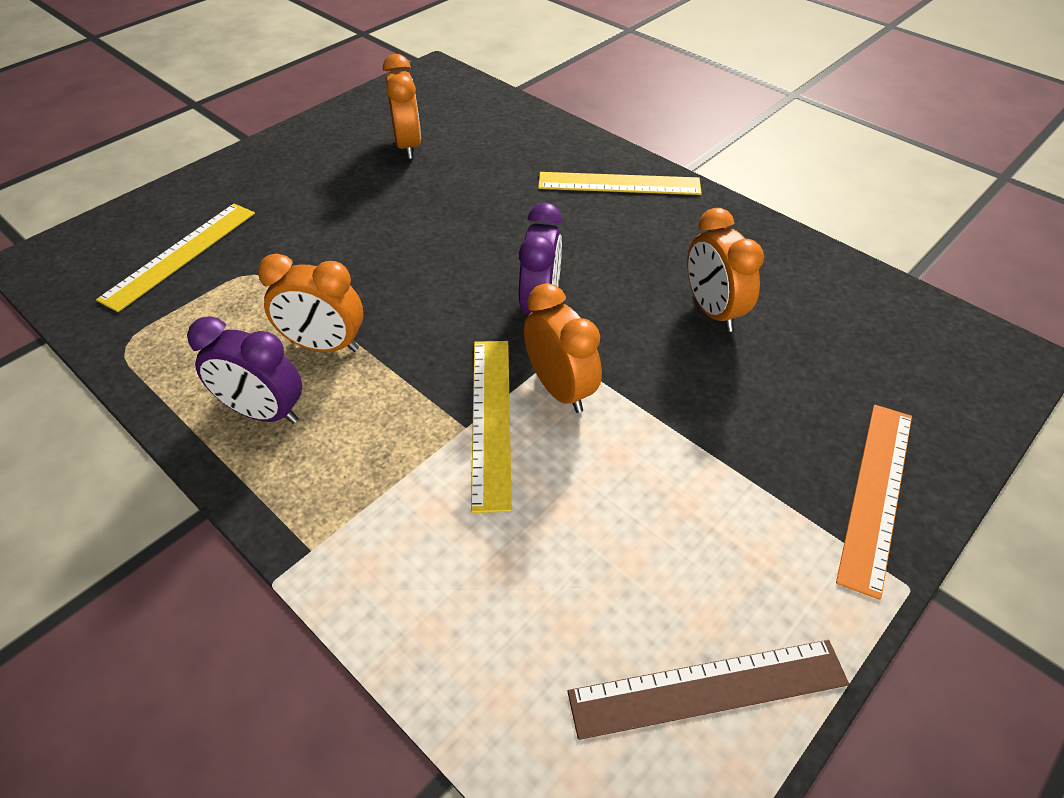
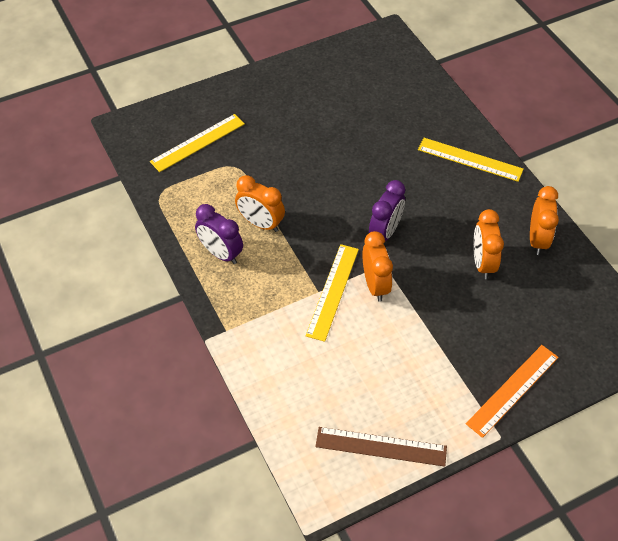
camera: 20 degrees right, 5 degrees up
(408, 146) = (349, 95): orange clock -> orange clock (537, 240)

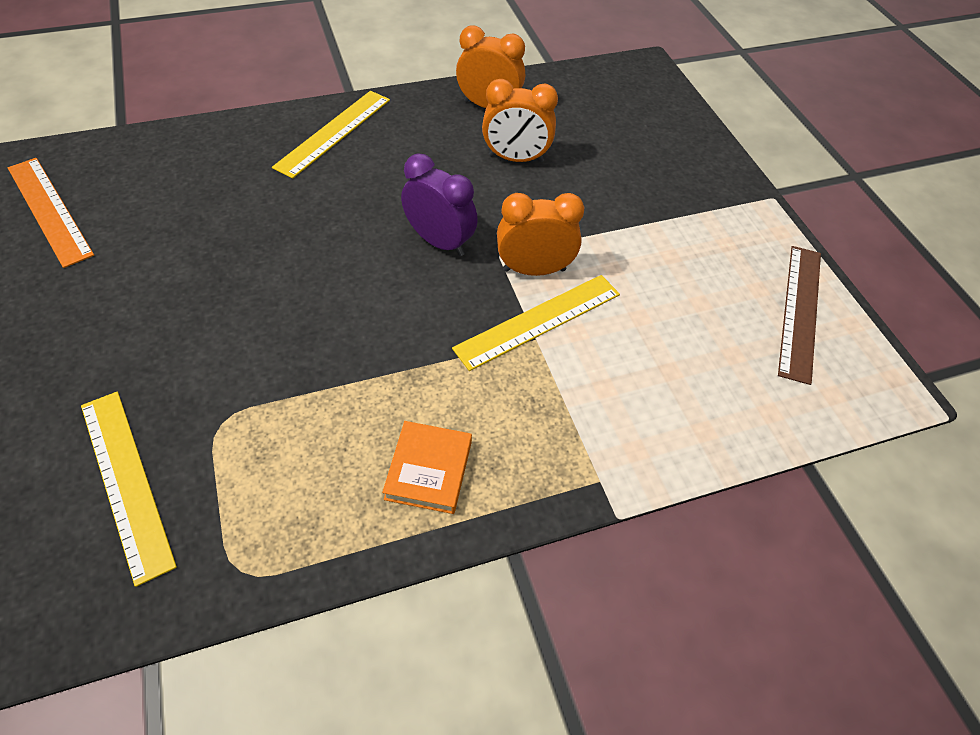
camera: 85 degrees left, 0 degrees up
(221, 253) = (428, 470): purple clock -> orange book
(261, 223) = (376, 398): orange clock -> none
(333, 291) = (538, 321): yellow ruler -> yellow ruler turned 60 degrees counterclockwise
(512, 390) = (707, 174): orange ruler -> orange ruler (49, 210)

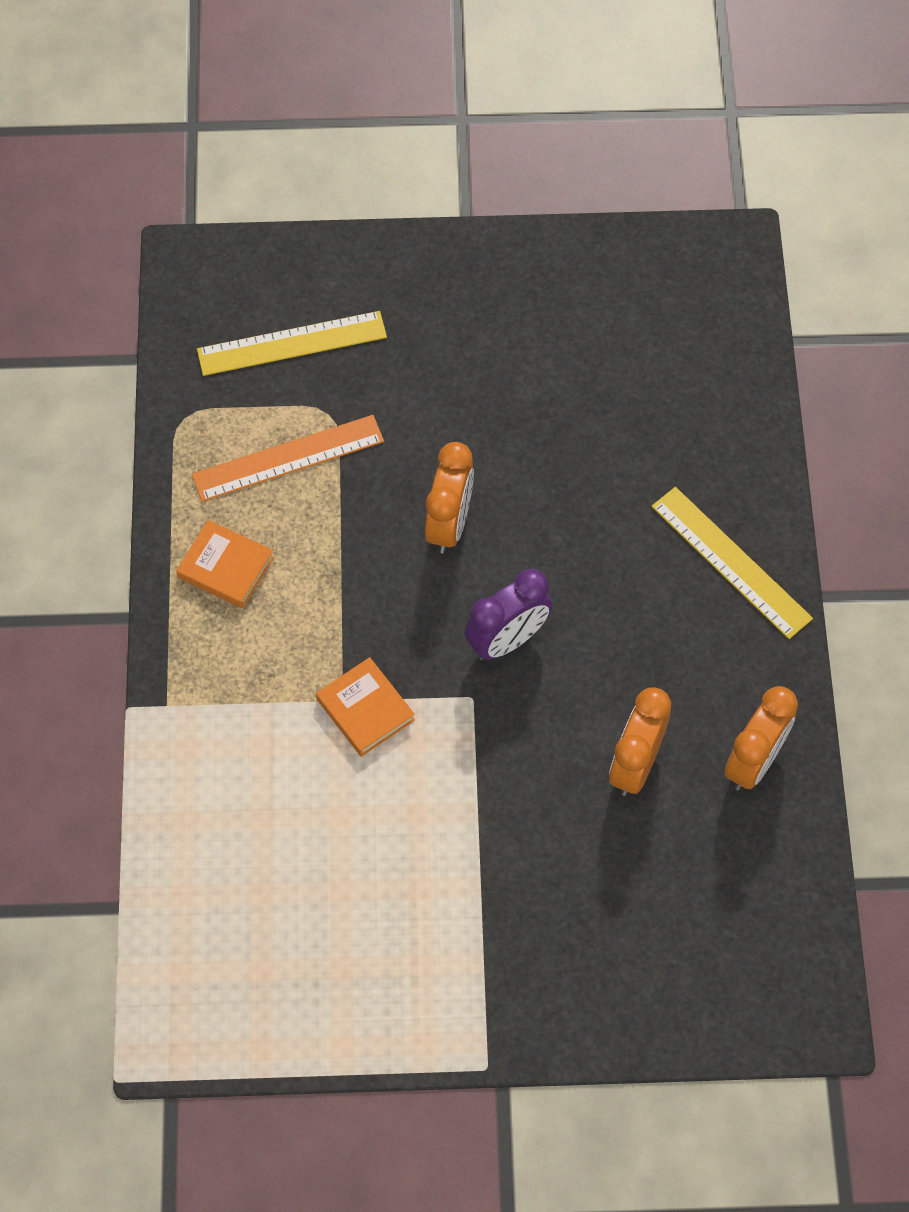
camera: 110 degrees right, 10 degrees up
(49, 210) = (649, 277): orange ruler -> orange ruler (288, 458)
(534, 270) = (438, 727): orange clock -> orange clock (449, 524)
(538, 321) = (365, 710): yellow ruler -> orange book
(800, 311) = (297, 999): brown ruler -> none

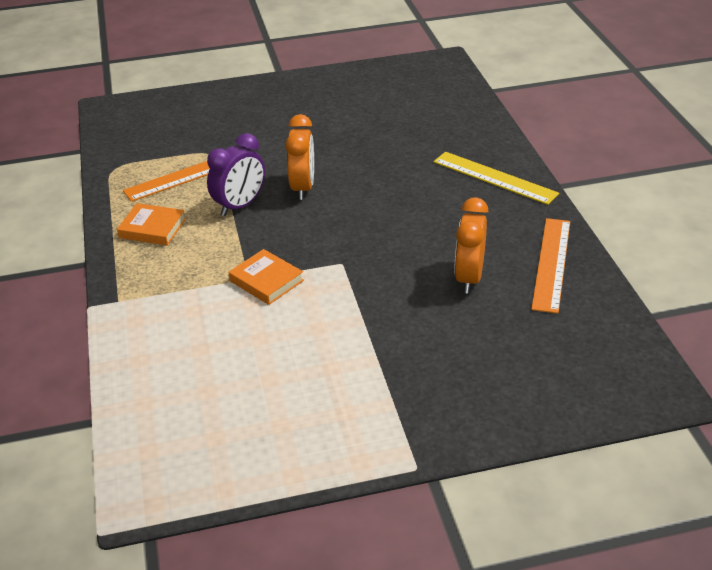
camera: 10 degrees left, 25 degrees down
(292, 344) = (181, 130): yellow ruler -> none
(507, 640) = (358, 233): purple clock -> purple clock (240, 205)
(754, 761) = (551, 264): orange clock -> orange ruler

